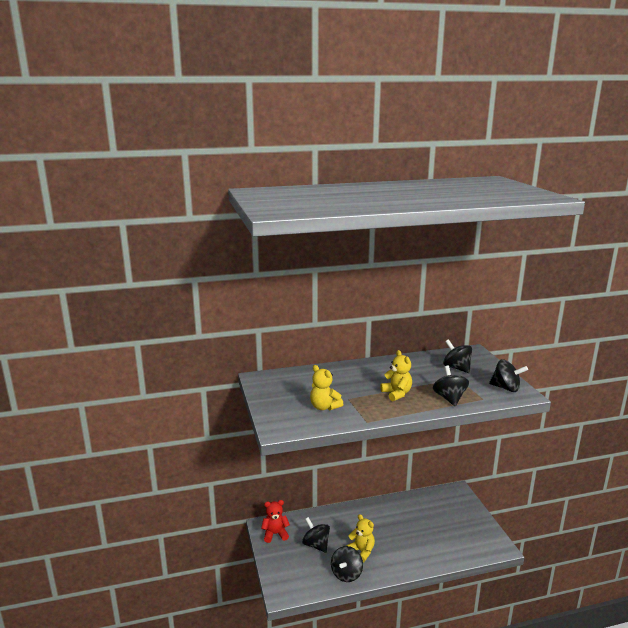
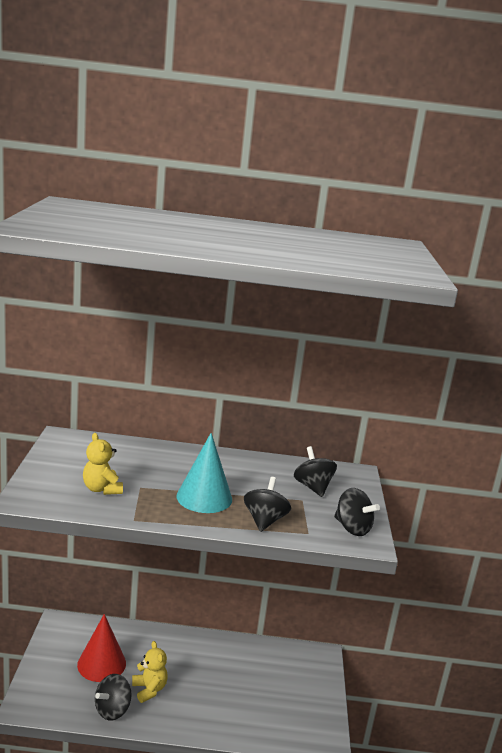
camera: 15 degrees right, 0 degrees up
(275, 534) = (64, 636): red teddy bear -> none
(316, 545) = (101, 664): black spinning top -> red cone
(397, 394) = (204, 497): yellow teddy bear -> turquoise cone

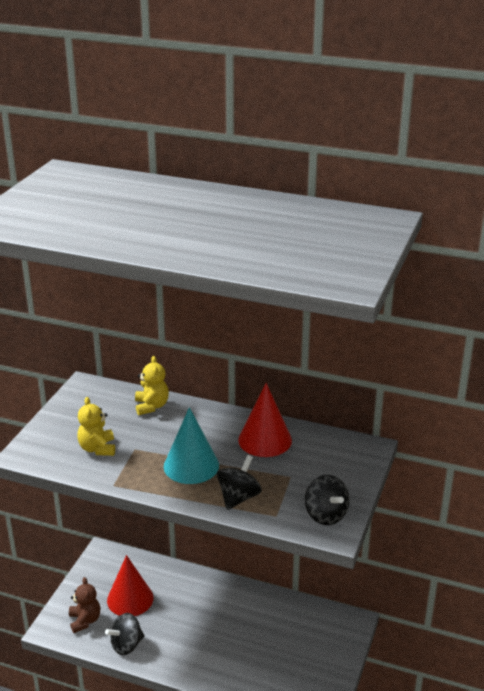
camera: 20 degrees right, 10 degrees up
(60, 692) = (85, 620): none -> brown teddy bear
(149, 689) = (166, 631): yellow teddy bear -> yellow teddy bear (151, 406)
(262, 472) = (265, 440): none -> red cone
(313, 487) = (309, 462): black spinning top -> none

